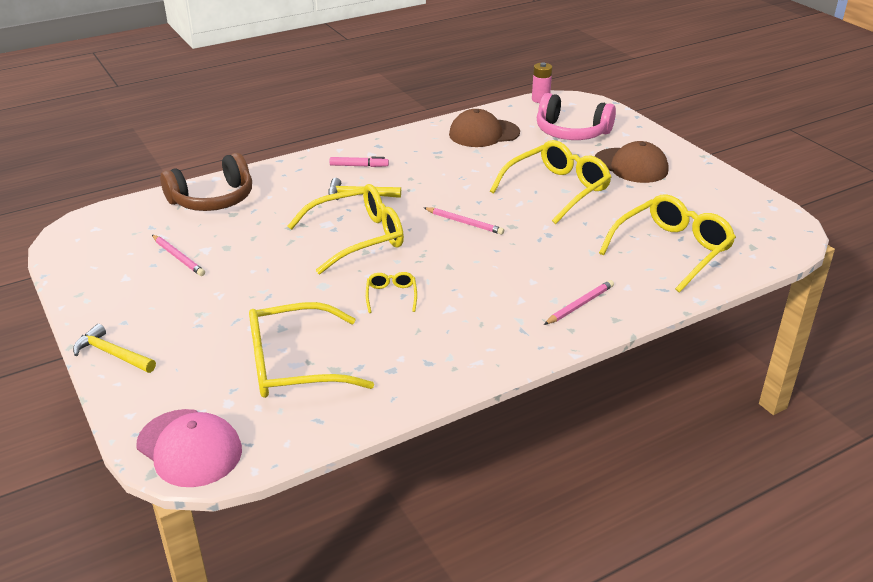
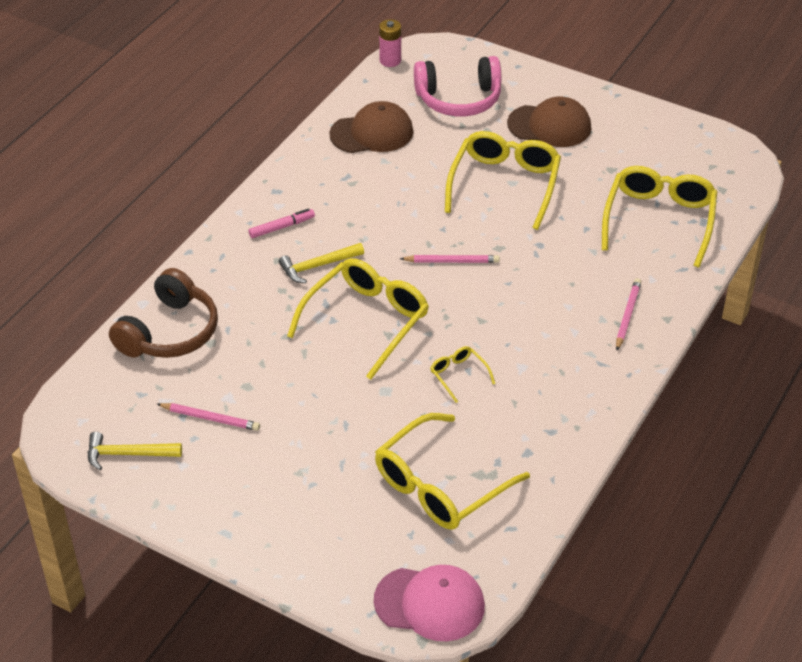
camera: 30 degrees left, 10 degrees up
(112, 354) = (263, 550): yellow hammer -> yellow hammer (128, 454)
(484, 133) = (372, 133): brown cap -> brown cap turned 150 degrees counterclockwise

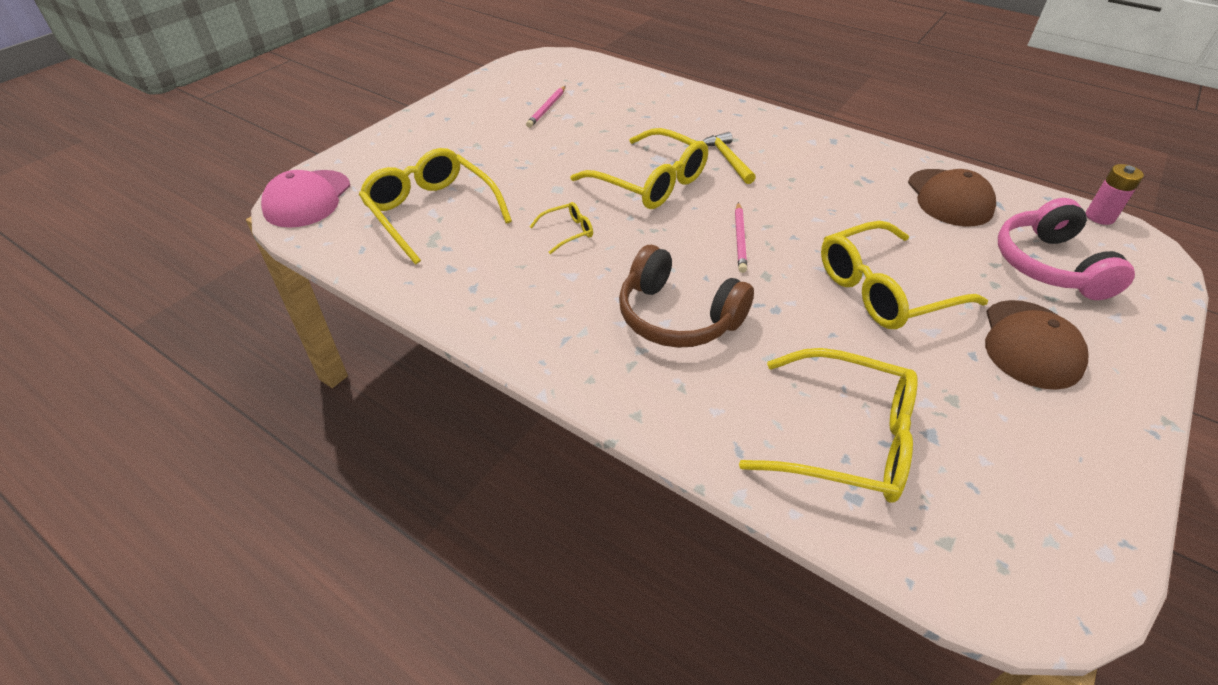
camera: 95 degrees right, 0 degrees up
(128, 454) = (521, 79): yellow hammer -> none
(170, 332) = (645, 93): brown headphones -> brown headphones (677, 317)
(282, 227) = (780, 142): pink marker -> none
(504, 185) = (885, 290): yellow glasses -> yellow glasses turned 135 degrees clockwise
(627, 315) = (645, 374): pink pencil -> none

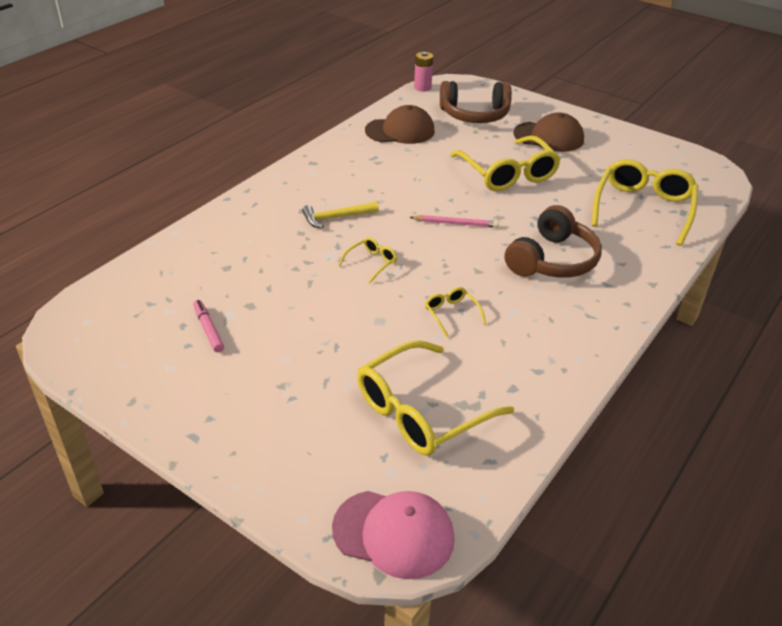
camera: 90 degrees left, 5 degrees down
(547, 108) = (208, 329): pink pencil -> pink marker
(649, 182) = (371, 263): yellow glasses -> yellow glasses, size x0.45
(1048, 265) = (475, 115): pink headphones -> brown headphones

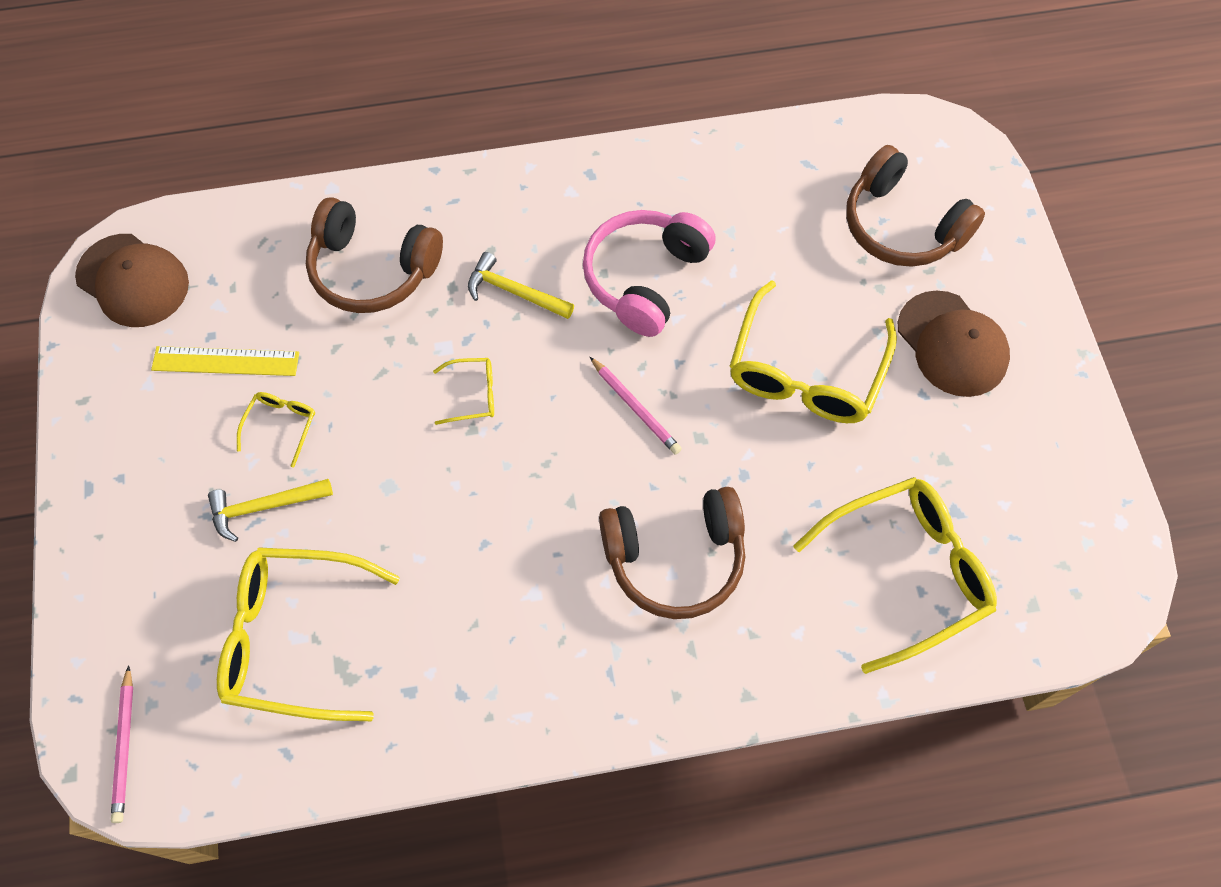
camera: 45 degrees right, 25 degrees up
(208, 329) = (225, 361): pink marker -> yellow ruler
(246, 249) = (372, 270): none -> brown headphones
(322, 372) = (264, 507): none -> yellow hammer
(392, 182) = (645, 278): none -> pink headphones
(394, 533) = (125, 747): pink cap -> pink pencil
(400, 131) = (762, 188): brown cap -> brown cap (133, 281)
(422, 88) = (895, 118): pink battery -> none
(451, 314) = (468, 540): yellow glasses -> yellow glasses (281, 426)

